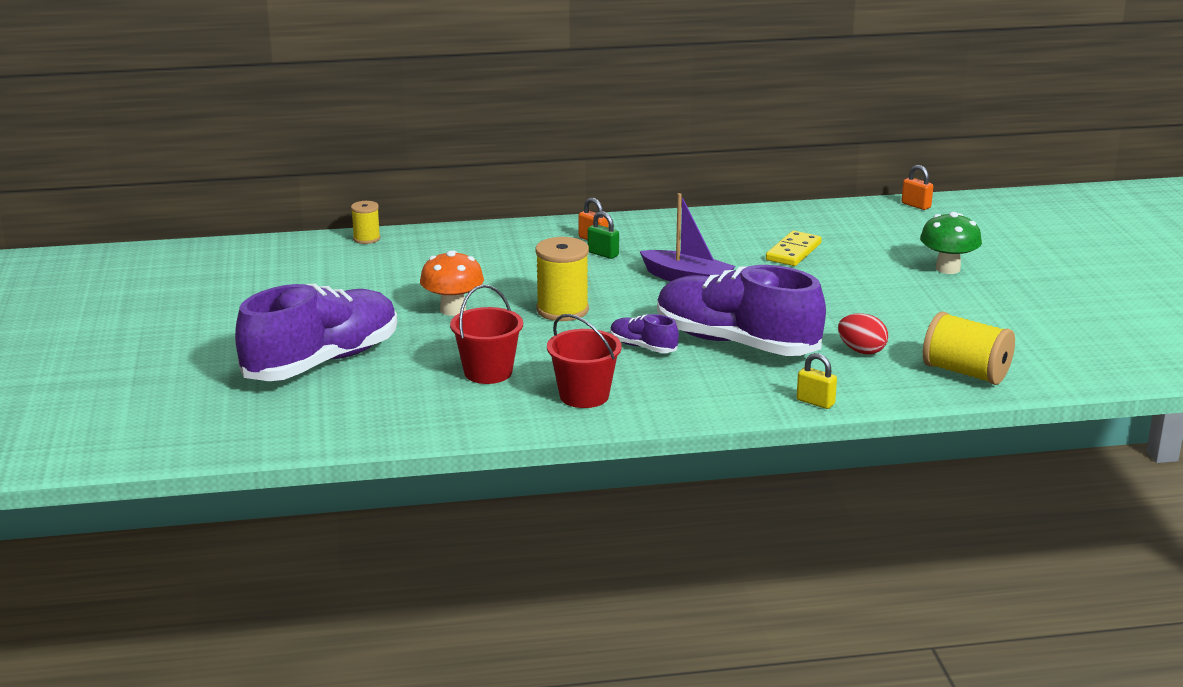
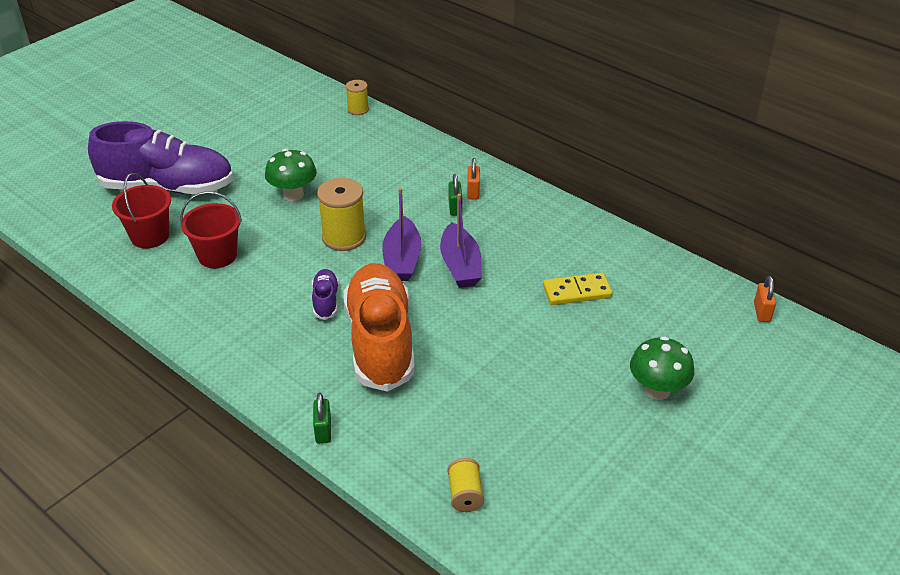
camera: 50 degrees right, 15 degrees up
(453, 310) = (293, 194): orange mushroom -> green mushroom
(584, 396) = (223, 313): red bucket -> red bucket (150, 236)
(638, 298) = (402, 259): none -> purple boat
(736, 343) = (380, 341): purple shoe -> orange shoe
(815, 402) = (323, 431): yellow padlock -> green padlock
(861, 351) = (439, 414): red egg -> none
(966, 373) = (465, 494): yellow spool -> yellow spool, size x0.57

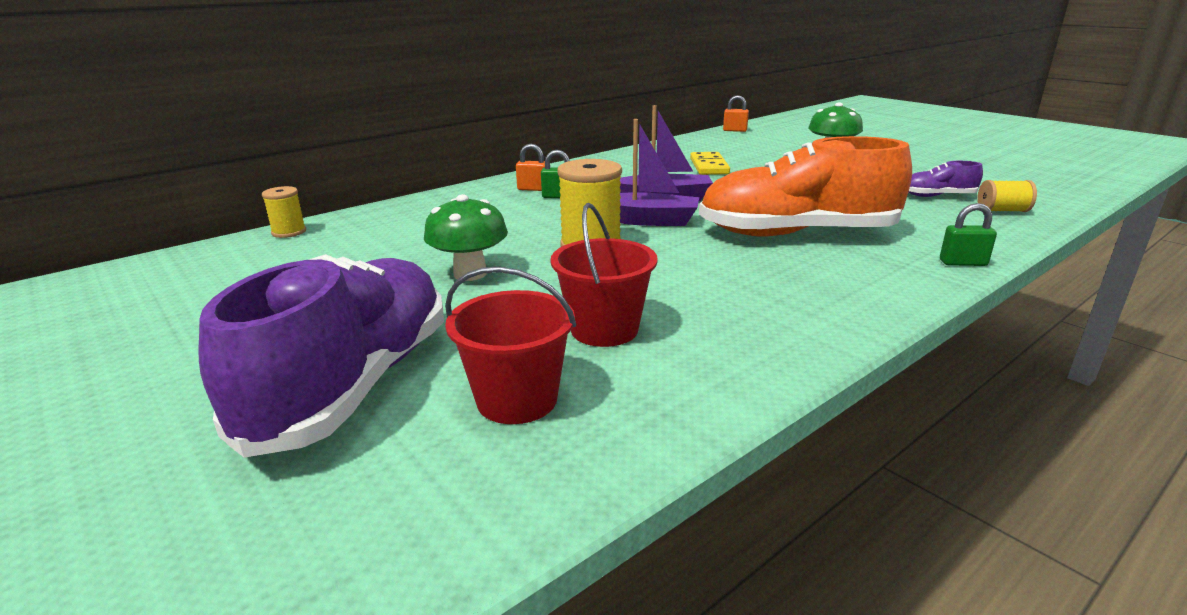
camera: 80 degrees left, 15 degrees down
(326, 301) = (723, 258): purple shoe -> purple shoe (937, 196)

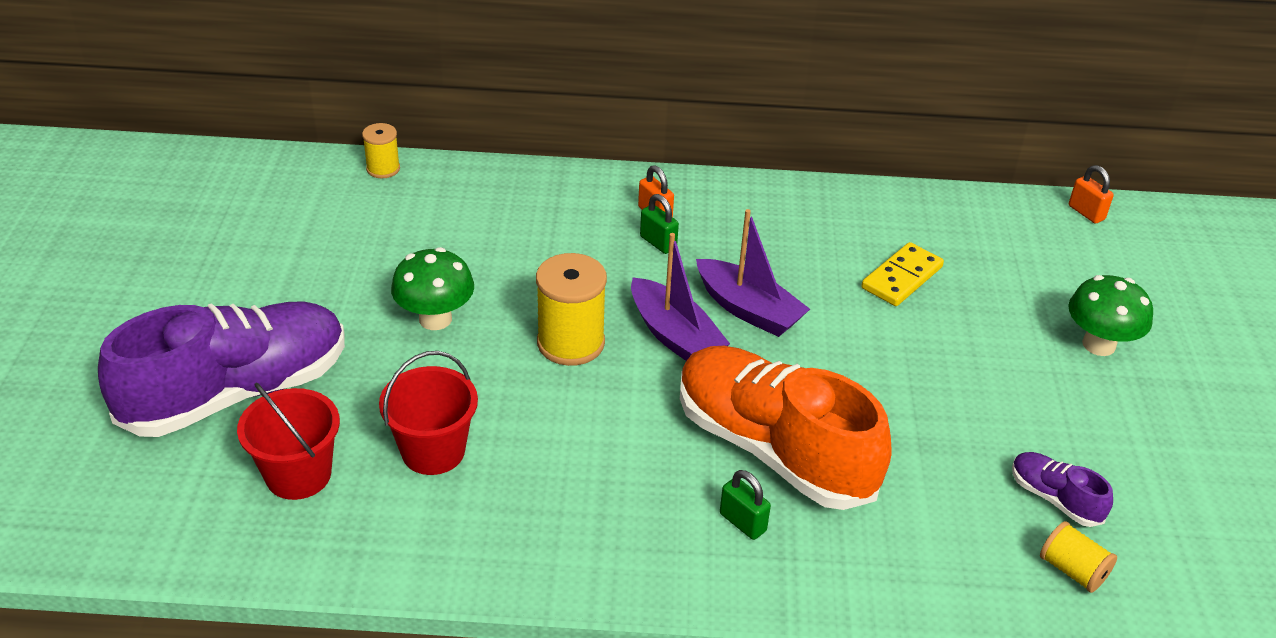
camera: 40 degrees right, 15 degrees up
(963, 263) = (844, 596): green padlock -> green padlock (742, 522)

